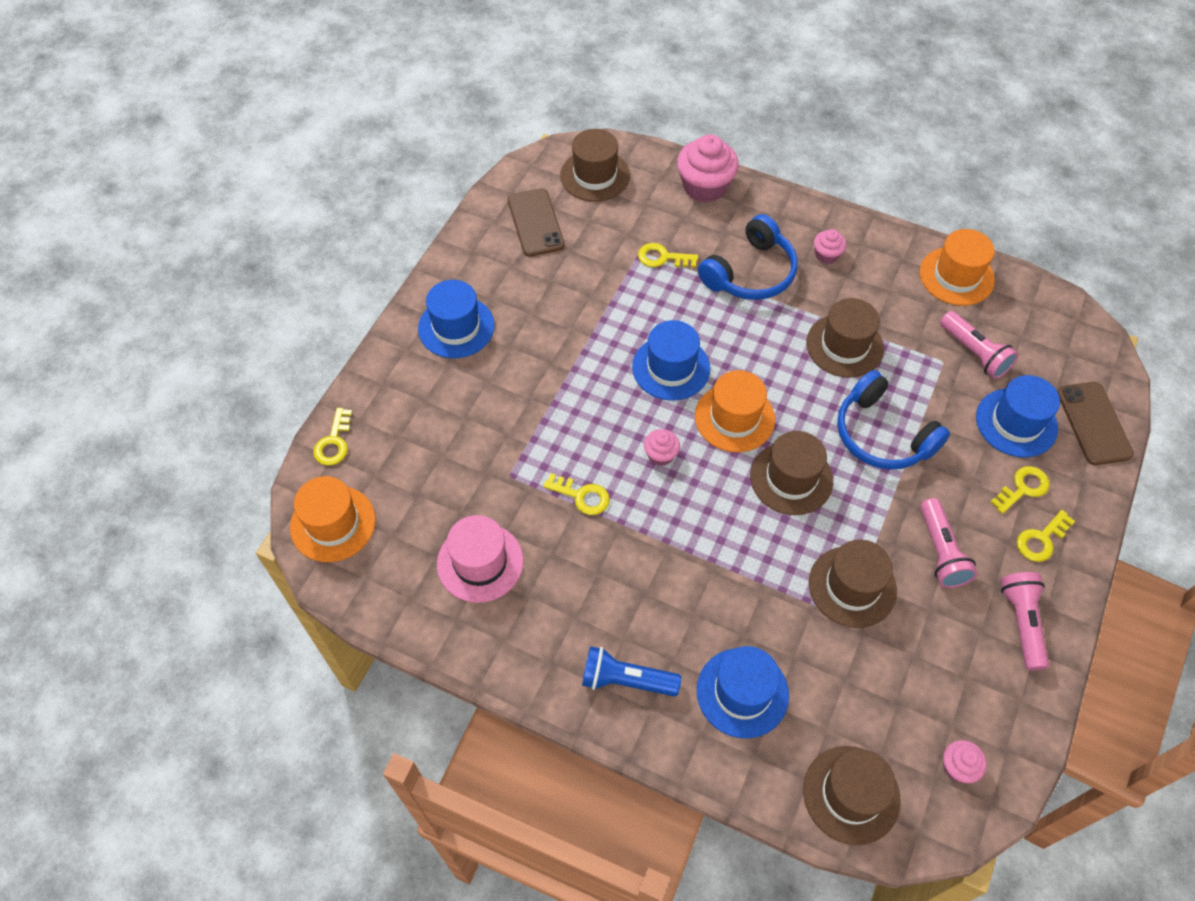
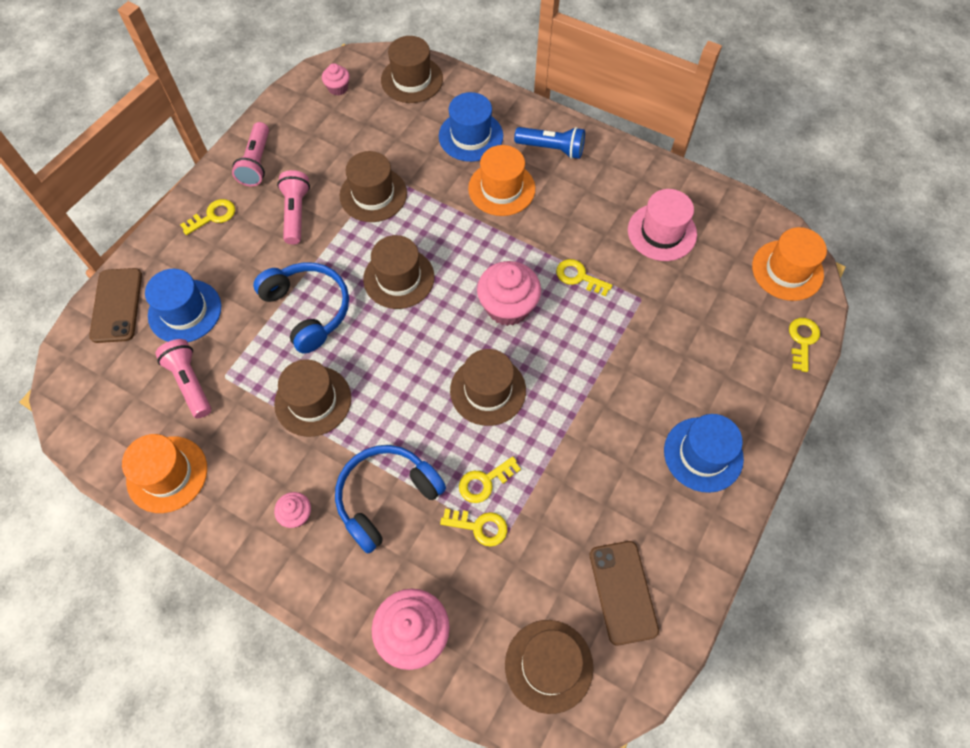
camera: 175 degrees left, 5 degrees up
(660, 455) = (508, 306): pink cupcake -> pink cupcake, size x1.95
(671, 368) = (488, 390): blue hat -> brown hat
(734, 418) = (436, 335): orange hat -> orange hat (501, 188)
(1023, 488) = (207, 255): yellow key -> yellow key (484, 482)

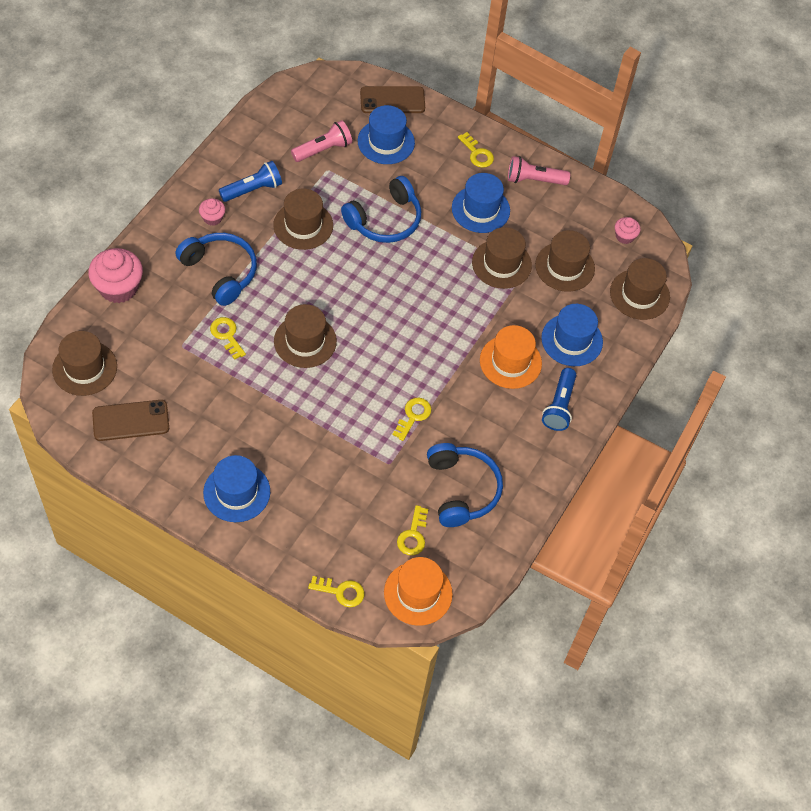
camera: 85 degrees right, 5 degrees down
(167, 474) = (250, 142): orange hat -> none
(251, 466) = (253, 190): none -> blue flashlight
(296, 213) = (480, 209): pink flashlight -> blue hat
(399, 278) = (414, 282): brown hat -> brown hat (565, 267)
(479, 527) = (191, 330): yellow key -> yellow key (413, 535)
(508, 306) = (384, 360): pink cupcake -> none
(662, 232) = (462, 489): pink hat -> blue headphones

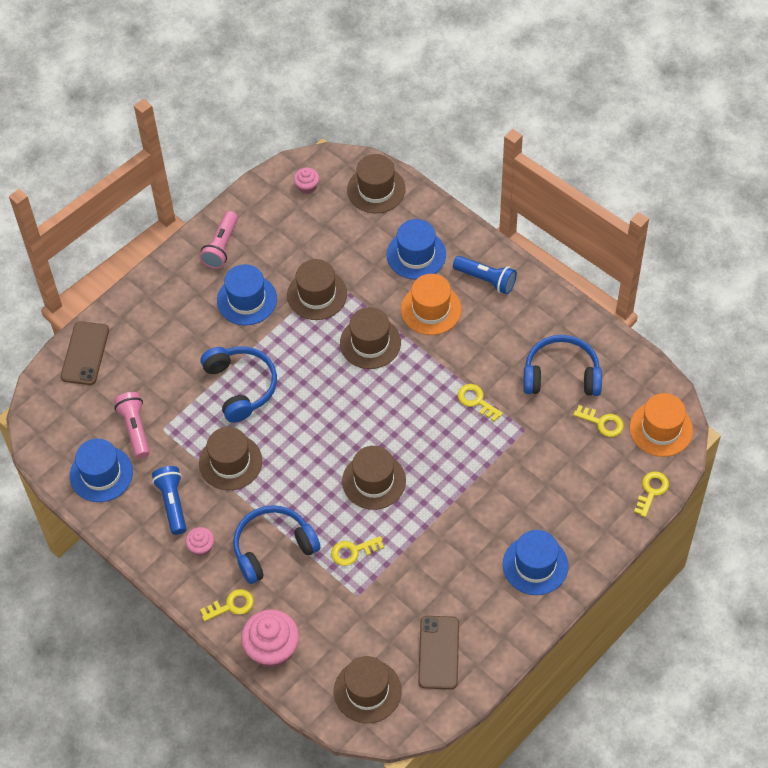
camera: 70 degrees left, 0 degrees up
(386, 142) = (139, 369): blue hat -> blue hat (101, 474)
(477, 153) = (176, 289): yellow key -> yellow key (231, 605)
(565, 267) = (331, 243): brown hat -> brown hat (370, 343)

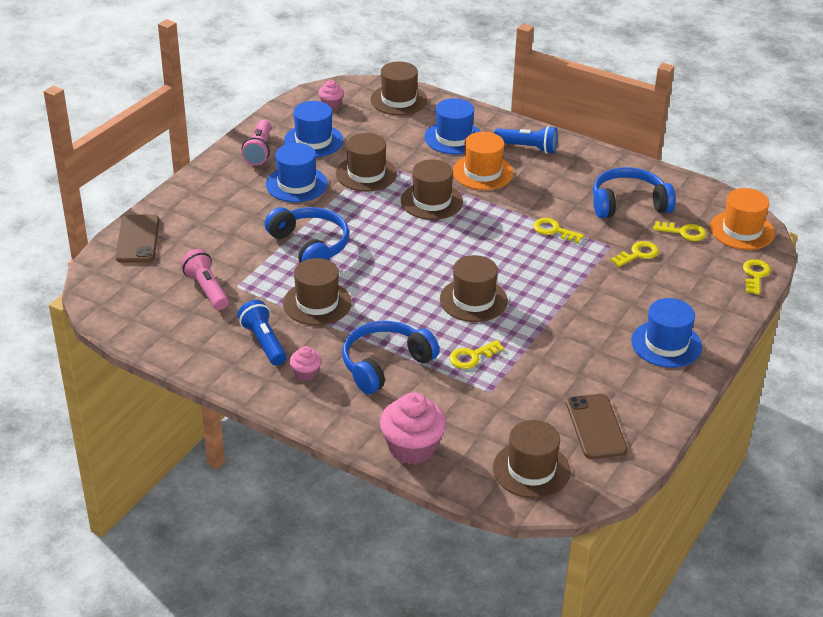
camera: 15 degrees left, 20 degrees down
(101, 474) = (178, 328): blue hat -> blue hat (313, 141)
(231, 605) = (355, 417): yellow key -> yellow key (638, 254)

